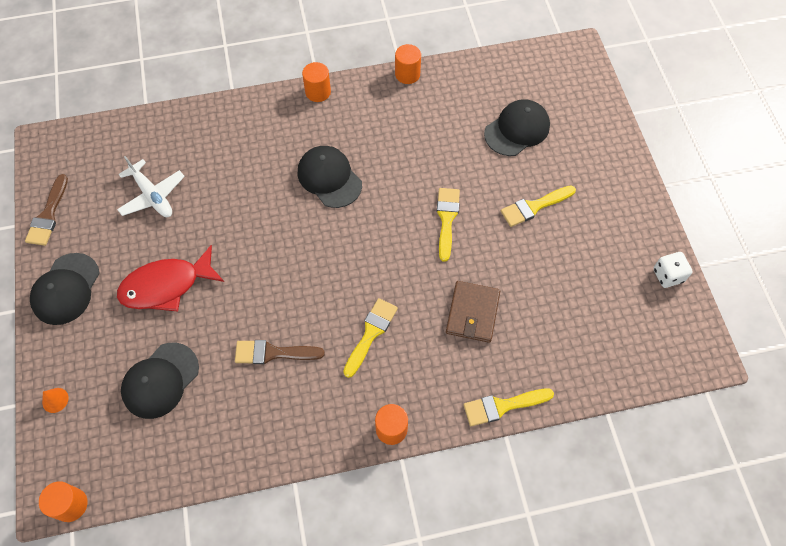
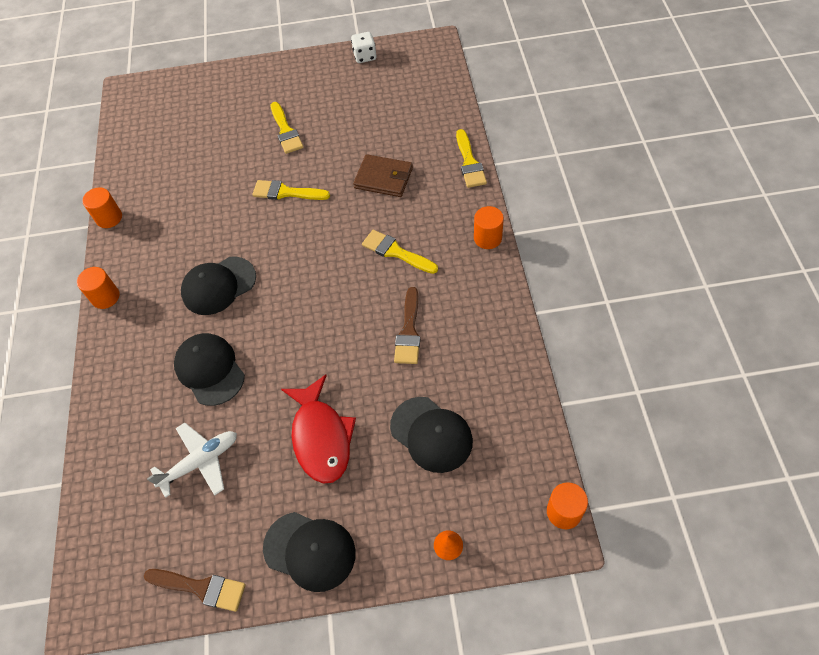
camera: 80 degrees left, 5 degrees down
(517, 129) = (201, 137): black cap -> black cap (209, 370)

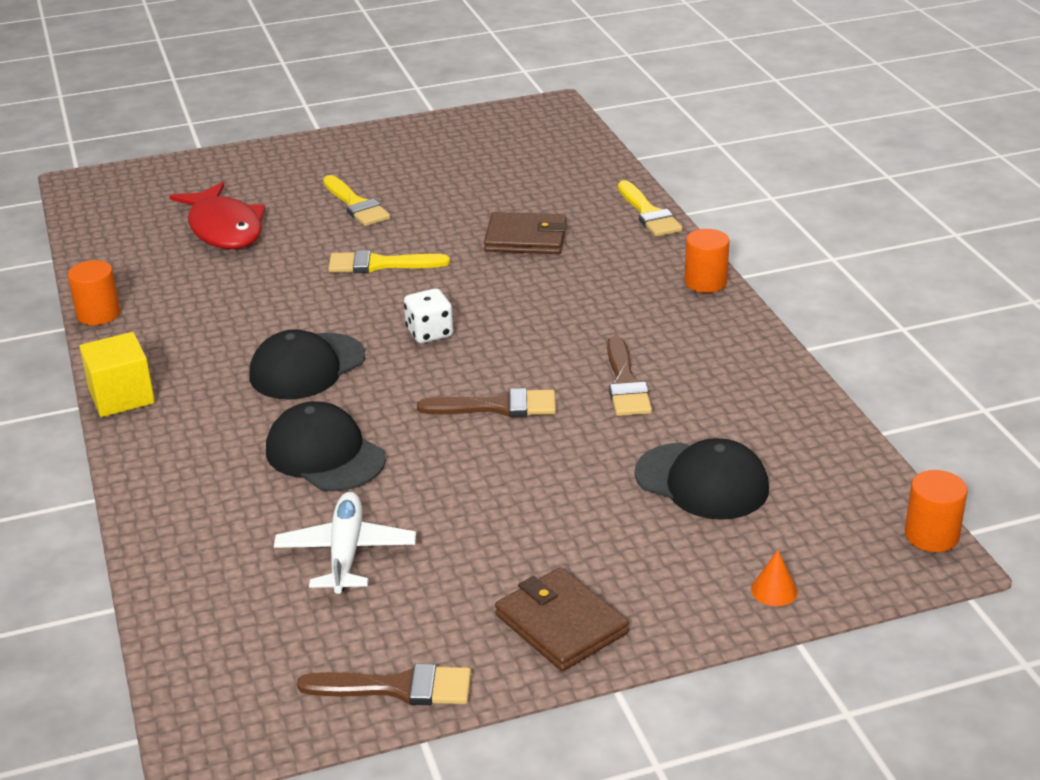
camera: 15 degrees left, 25 degrees down
(105, 297) = (121, 396): orange cylinder -> yellow cube
(201, 462) = (346, 552): white plane -> white plane turned 45 degrees counterclockwise
(310, 551) = (561, 624): black cap -> brown wallet
(321, 437) = (532, 504): red fish -> red fish (224, 229)
(323, 341) = (497, 406): none -> brown brush
(365, 56) = (450, 125): white dice -> white dice (429, 333)
(396, 252) = (574, 308): yellow brush -> none

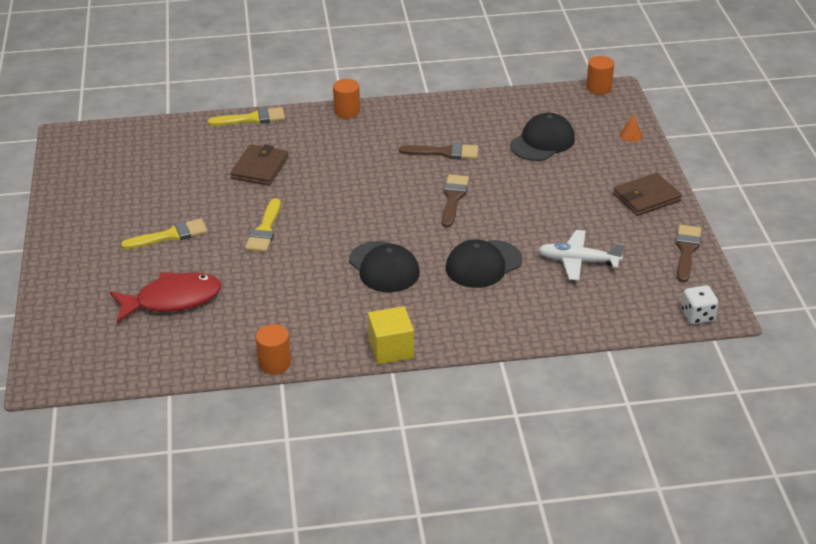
camera: 80 degrees left, 5 degrees up
(429, 333) = (362, 216): white dice -> white dice (697, 316)

